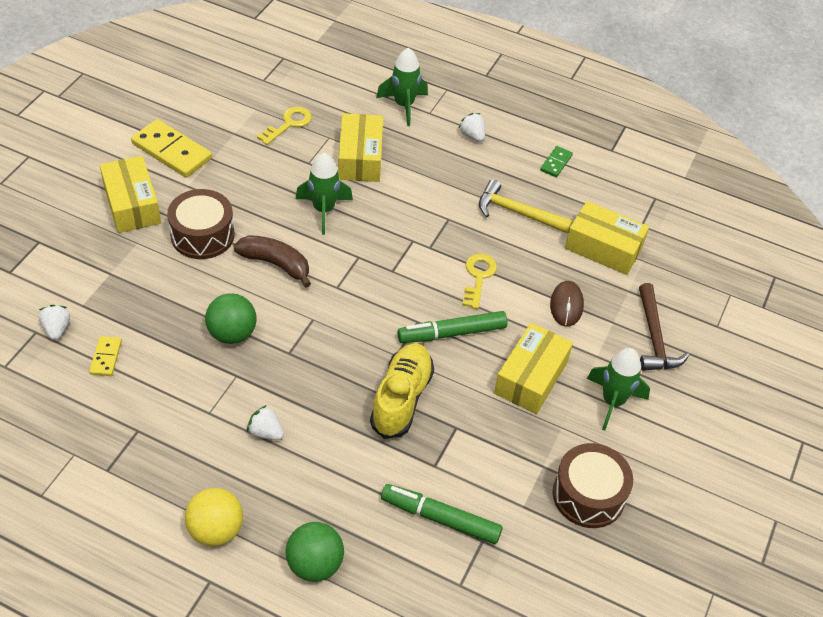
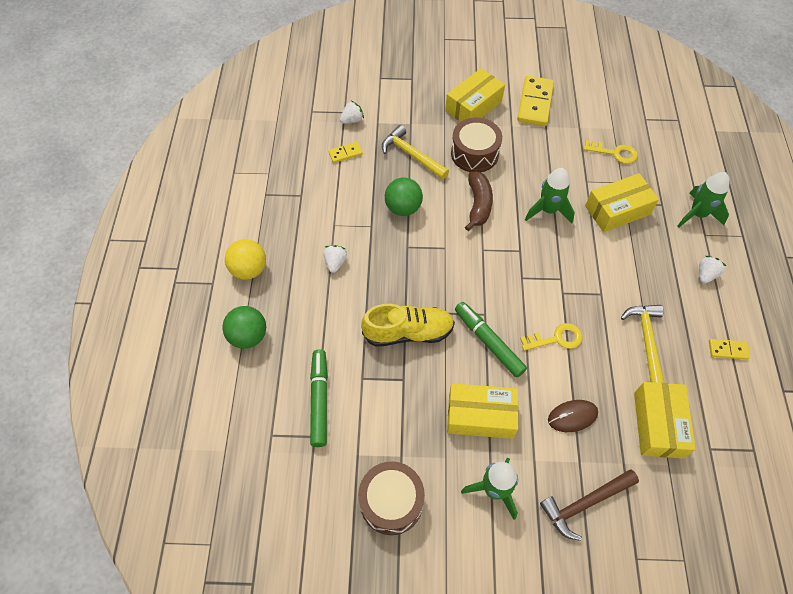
camera: 70 degrees right, 10 degrees up
(160, 293) = (411, 155): none -> yellow hammer
(556, 163) = (728, 350): green domino -> yellow domino

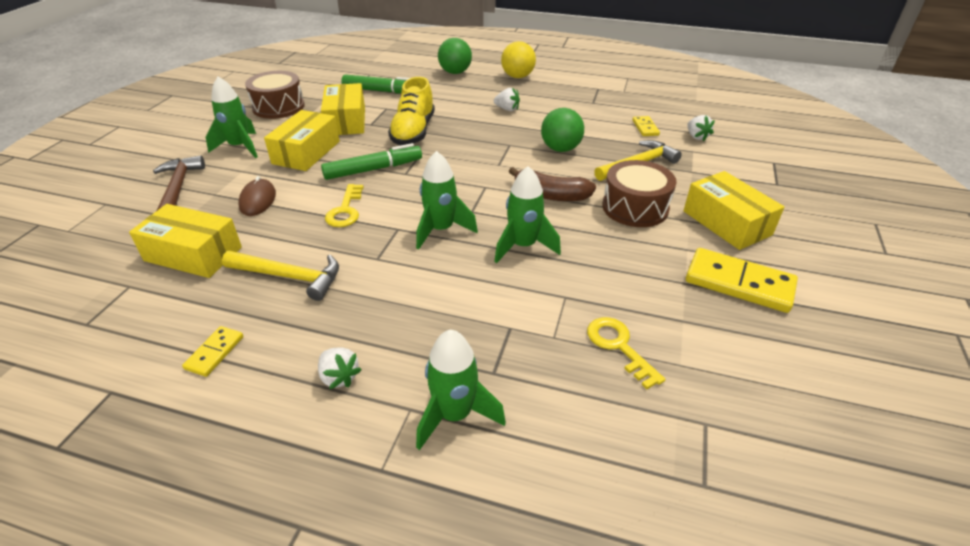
camera: 105 degrees right, 20 degrees down
(552, 263) = (441, 230): none -> green rocket
(614, 153) = (619, 347): yellow key -> yellow key turned 120 degrees clockwise
(617, 210) = (500, 313): yellow box -> yellow box (346, 121)

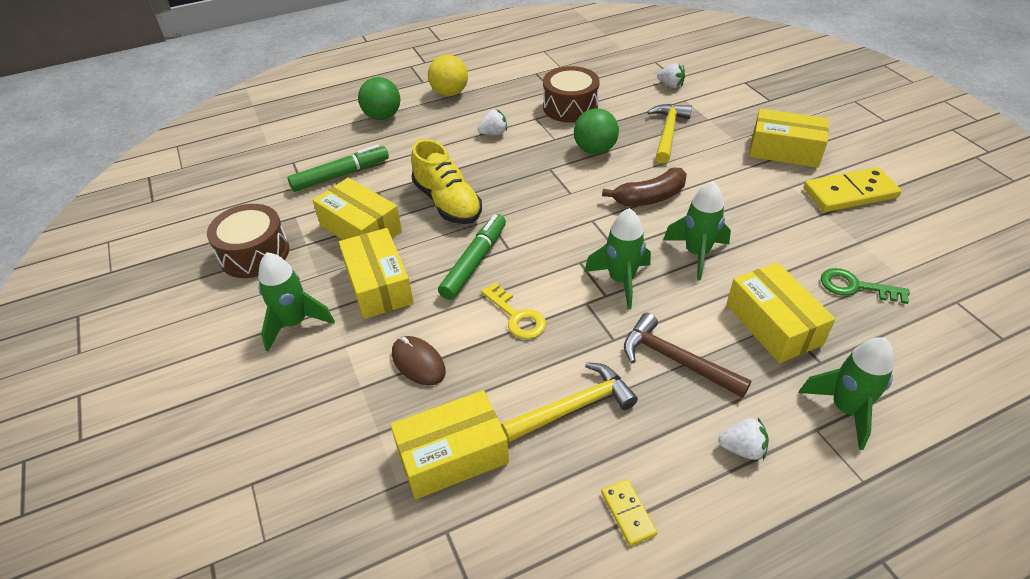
camera: 40 degrees left, 5 degrees up
(178, 188) = (307, 409): brown hammer -> brown hammer (676, 360)
(501, 323) = (773, 324): none -> yellow box
(619, 347) = (855, 287): yellow key -> green key
(635, 207) = (717, 172): brown drum -> brown drum (570, 107)
(645, 128) = (626, 95): yellow domino -> none

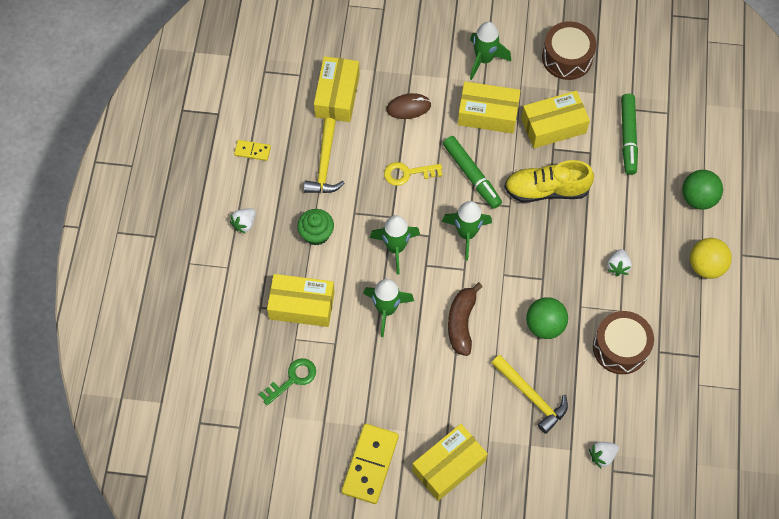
camera: 120 degrees right, 20 degrees up
(676, 360) = (316, 234): brown hammer -> green cupcake
(845, 409) = (227, 291): green rocket -> green rocket (466, 234)

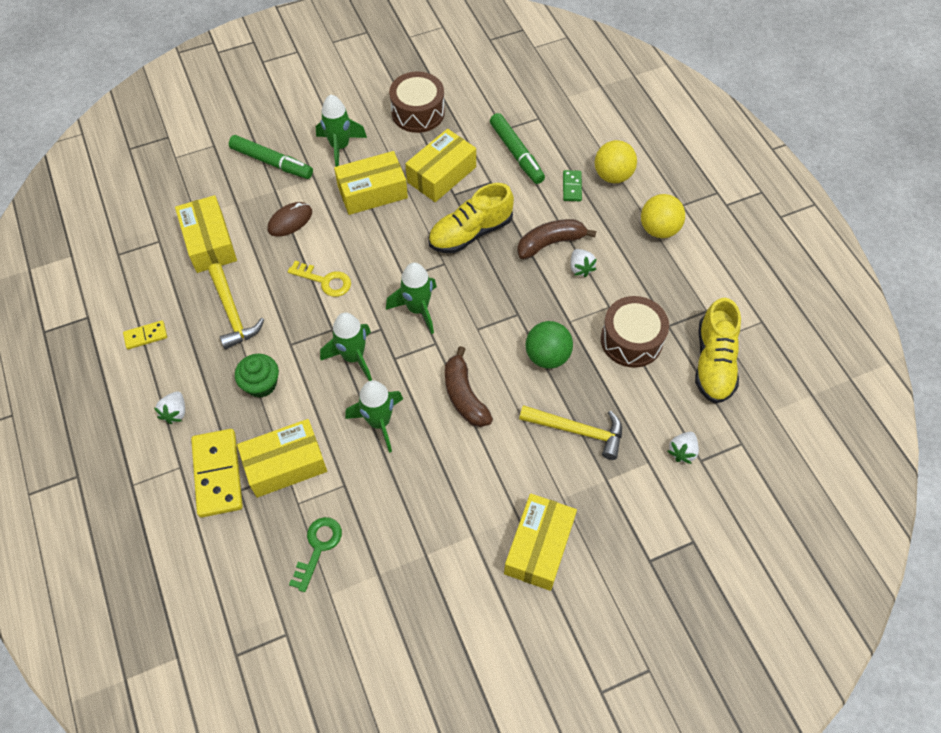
camera: 30 degrees left, 5 degrees down
(370, 464) = (455, 593): yellow domino -> yellow domino (217, 474)
(408, 173) = (325, 281): yellow key -> yellow key turned 120 degrees counterclockwise
(471, 175) = (390, 253): green marker -> green marker (272, 162)
(606, 232) = (550, 243): none -> brown banana
(656, 191) = (572, 187): none -> green domino
(675, 401) = (713, 362): none -> yellow shoe
(698, 198) = (612, 176): green ball -> yellow ball

